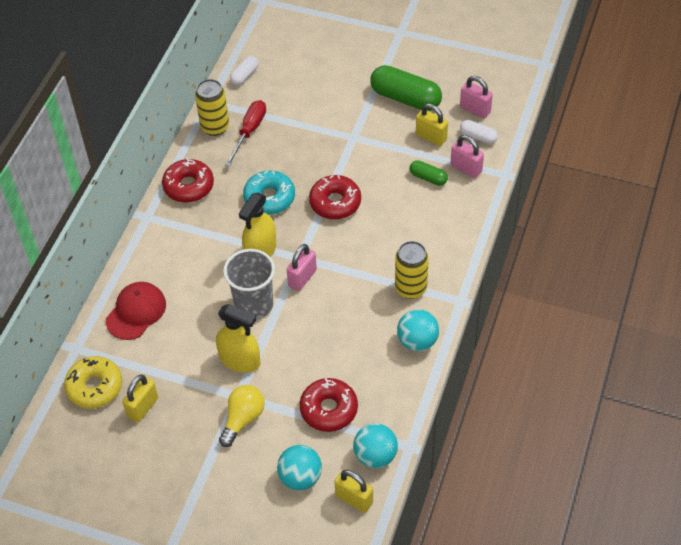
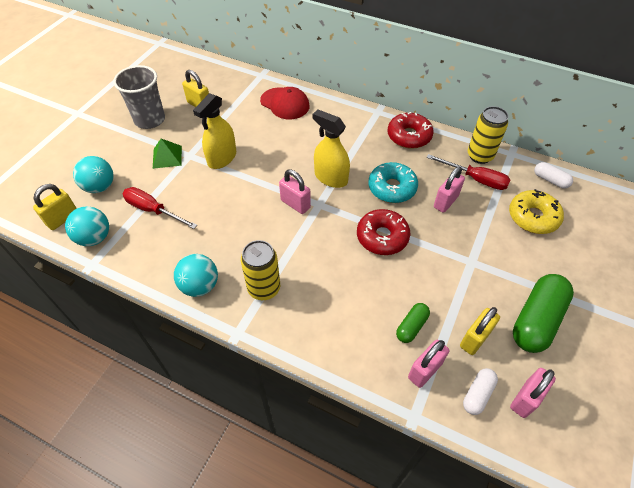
camera: 95 degrees right, 0 degrees up
(95, 387) = (225, 83): yellow donut -> yellow donut (533, 217)
(243, 419) = (167, 157): yellow light bulb -> green pyramid
(254, 305) = (274, 170): grey cup -> grey cup (150, 120)
(283, 155) = (445, 202): none -> pink padlock
(329, 409) = (153, 210): red donut -> red screwdriver

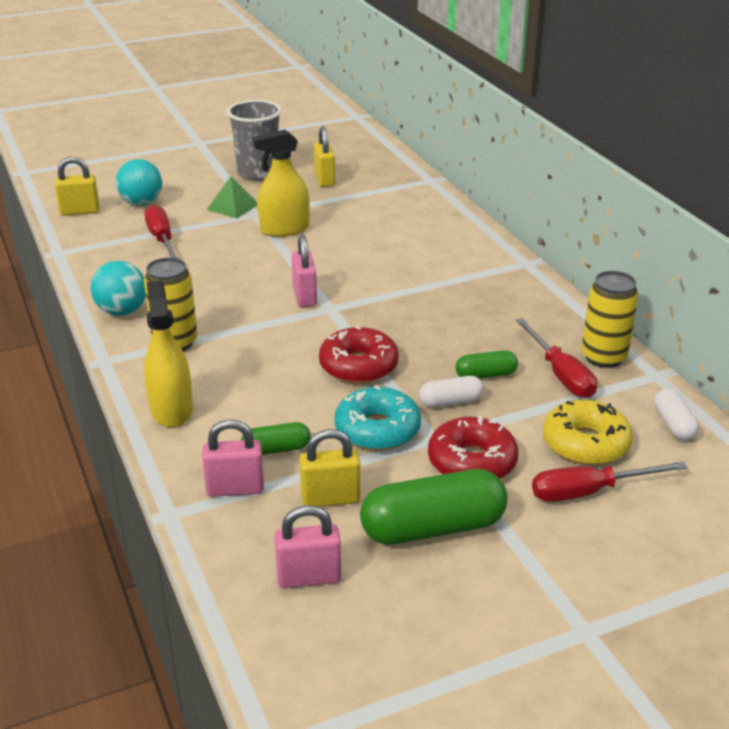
camera: 40 degrees right, 20 degrees down
(94, 238) = (86, 236): turquoise ball -> none
(285, 103) = (420, 213): red cap -> none
(331, 178) = (377, 293): yellow spray bottle -> yellow spray bottle (171, 409)
(392, 188) = (436, 333): turquoise donut -> turquoise donut (377, 430)
(409, 136) = (532, 300): red donut -> red donut (472, 462)
(445, 202) = (486, 375): pink padlock -> green capsule
(478, 394) = (261, 540): white capsule -> white capsule (450, 402)
(566, 246) = (589, 492): none -> red screwdriver

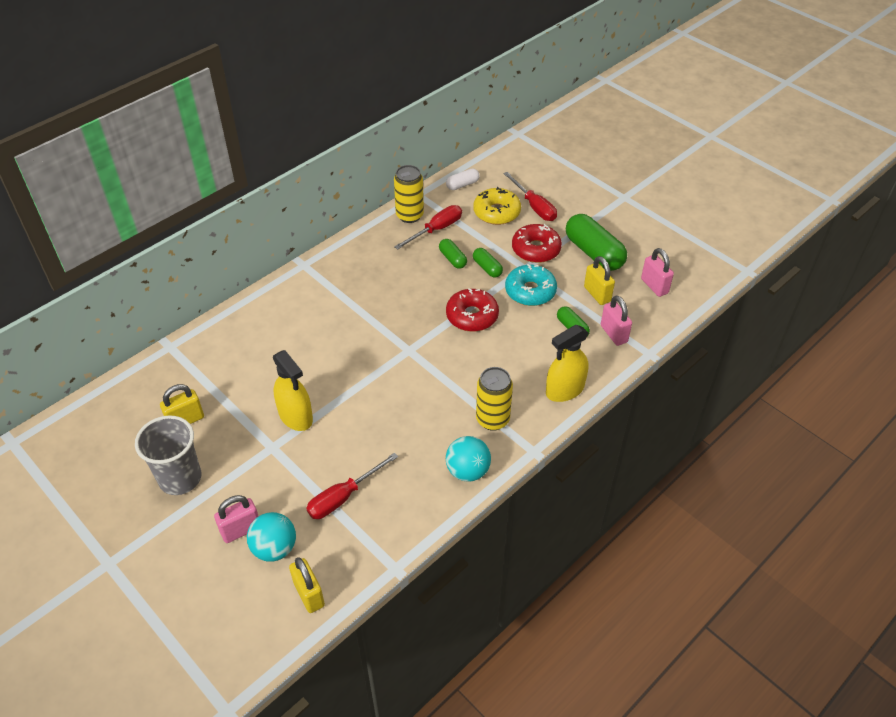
camera: 110 degrees left, 15 degrees up
(233, 206) = (261, 470): green pyramid -> none
(304, 296) = (399, 368): pink padlock -> pink padlock (241, 530)
(450, 402) = (487, 268): white capsule -> green capsule

